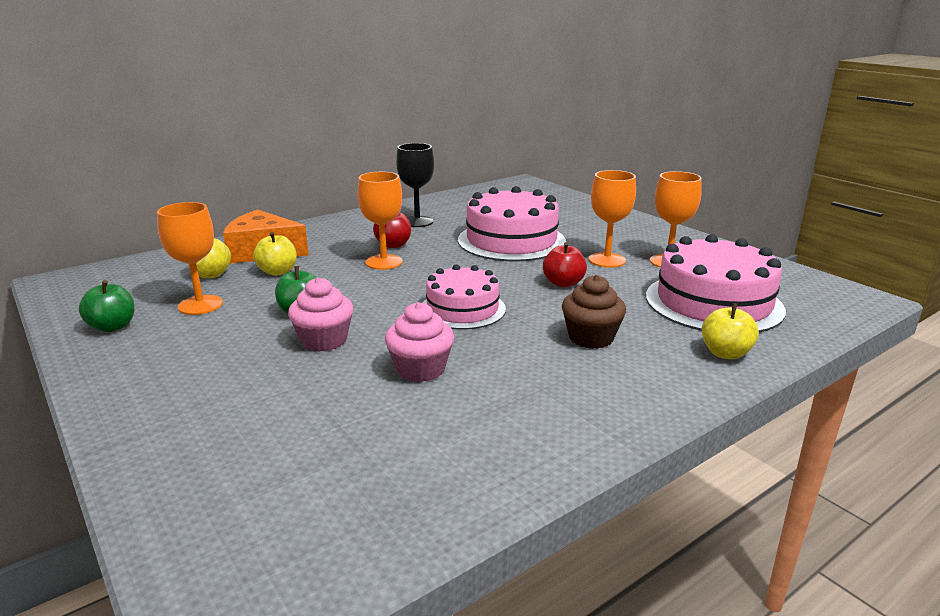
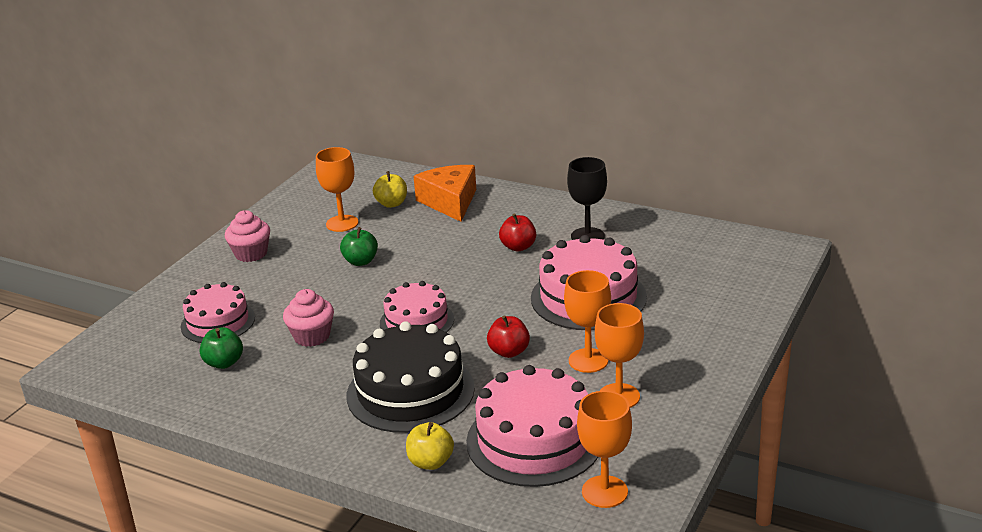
camera: 65 degrees right, 5 degrees up
(113, 327) = (292, 212): green apple -> green apple (224, 363)
(277, 272) = (418, 224): yellow apple -> none
(296, 430) = (218, 322): none -> pink cake
(324, 340) = (326, 287): pink cupcake -> pink cupcake (251, 254)
(384, 262) = (477, 257): orange goblet -> orange goblet (604, 492)
(591, 338) = (410, 391): brown cupcake -> black cake

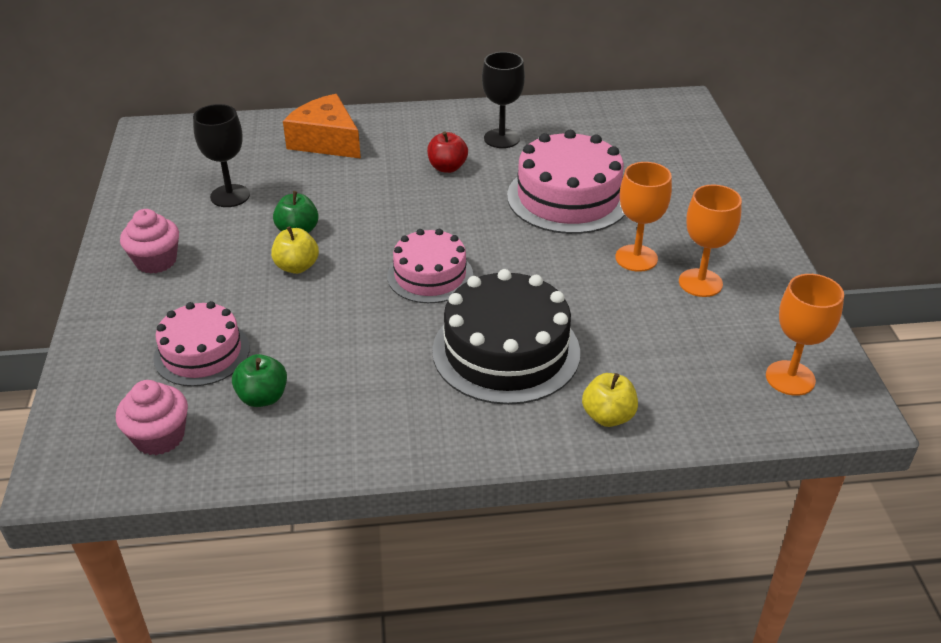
camera: 35 degrees left, 10 degrees up
(312, 336) = (334, 330): pink cupcake -> pink cupcake (159, 437)
(342, 223) = (230, 196): orange goblet -> black goblet
(391, 204) = (263, 159): yellow apple -> yellow apple (297, 267)
(509, 352) = (555, 275): red apple -> none
(534, 440) = (677, 354): pink cake -> none

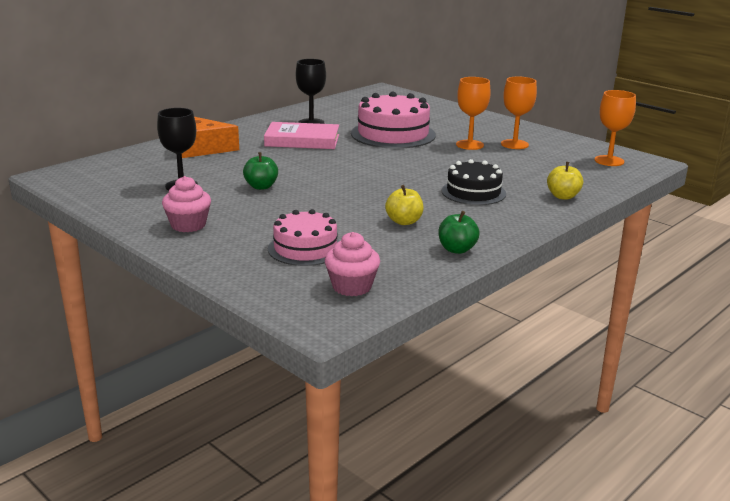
camera: 40 degrees left, 15 degrees down
(263, 397) = (380, 251): green apple -> green apple (457, 249)
(297, 267) = (291, 199): yellow apple -> yellow apple (404, 221)
(430, 275) = (378, 180): pink cake -> none
(447, 167) = (302, 140): red apple -> pink book
(506, 351) = (473, 192): black cake -> black cake, size x0.64

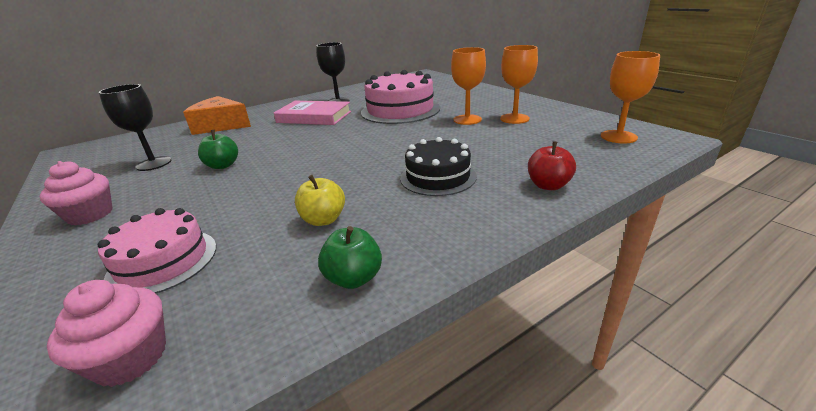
camera: 15 degrees right, 5 degrees up
(563, 196) = (548, 185): yellow apple -> red apple

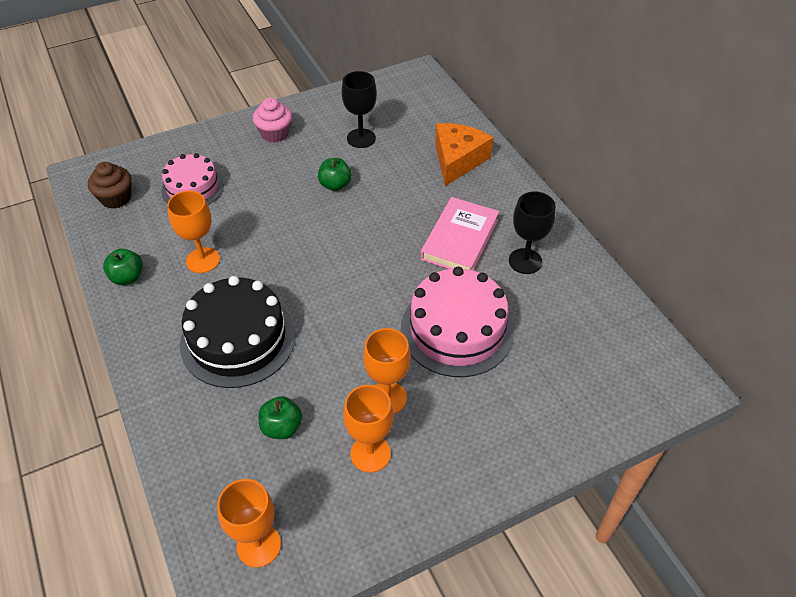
camera: 95 degrees right, 20 degrees up
(131, 358) = (116, 198): pink cupcake -> brown cupcake
(323, 219) = (203, 260): yellow apple -> orange goblet
(438, 177) = (238, 339): black cake -> black cake, size x1.57
(518, 145) = (282, 427): none -> green apple
(548, 185) = (181, 419): red apple -> none

